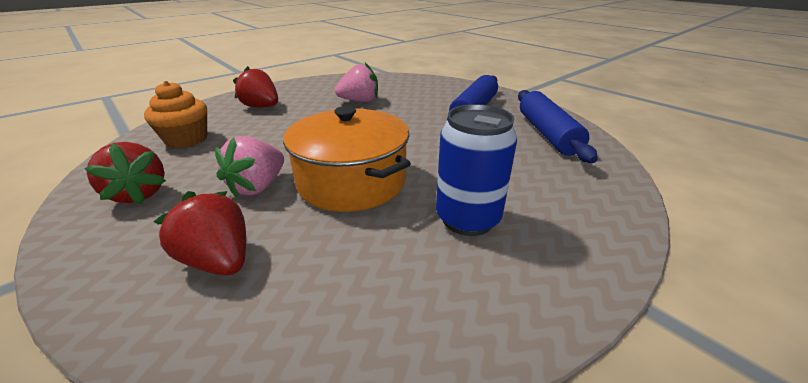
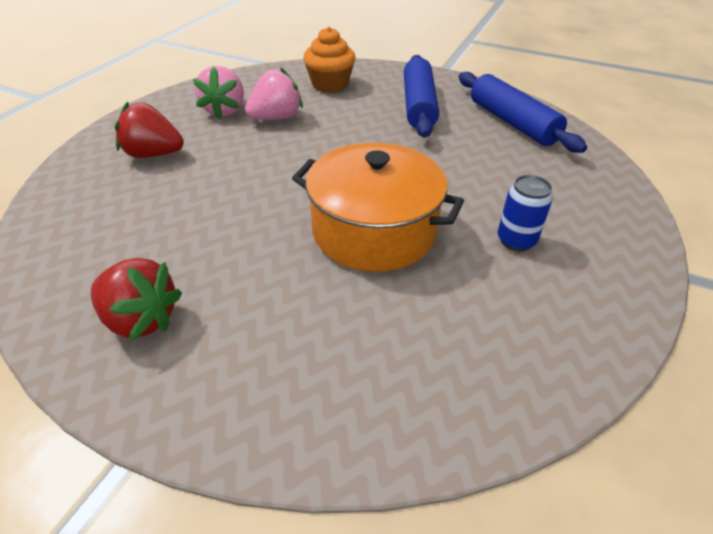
camera: 25 degrees left, 10 degrees up
(186, 139) = (106, 229): orange cupcake -> orange cupcake (330, 84)
(219, 260) = (331, 358): red strawberry -> none
(258, 186) = (278, 267): pink strawberry -> pink strawberry (224, 110)
(467, 219) = (516, 241): blue can -> blue can, size x0.62

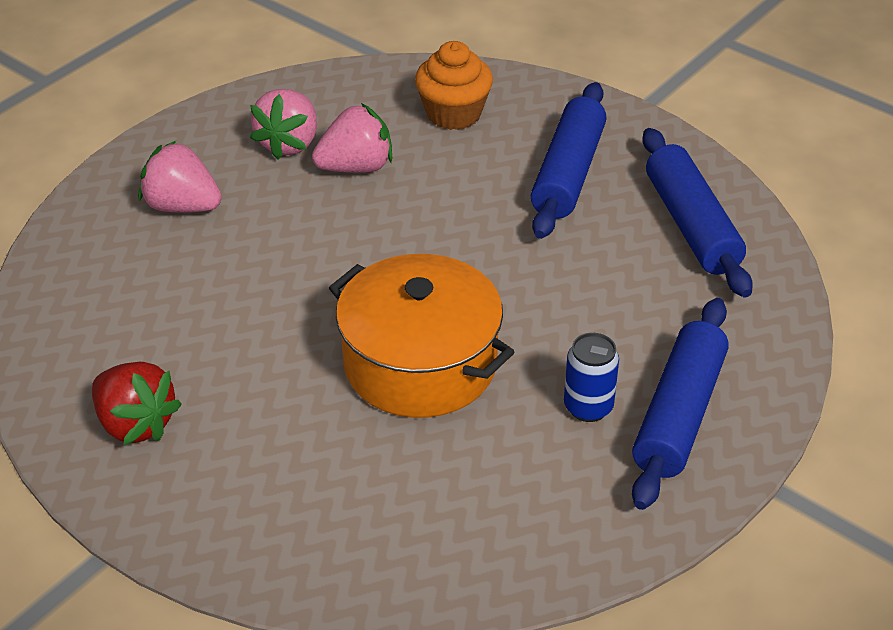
camera: 15 degrees right, 0 degrees up
(153, 154) = (182, 206): red strawberry -> pink strawberry
(583, 235) = (678, 415): none -> blue rolling pin

